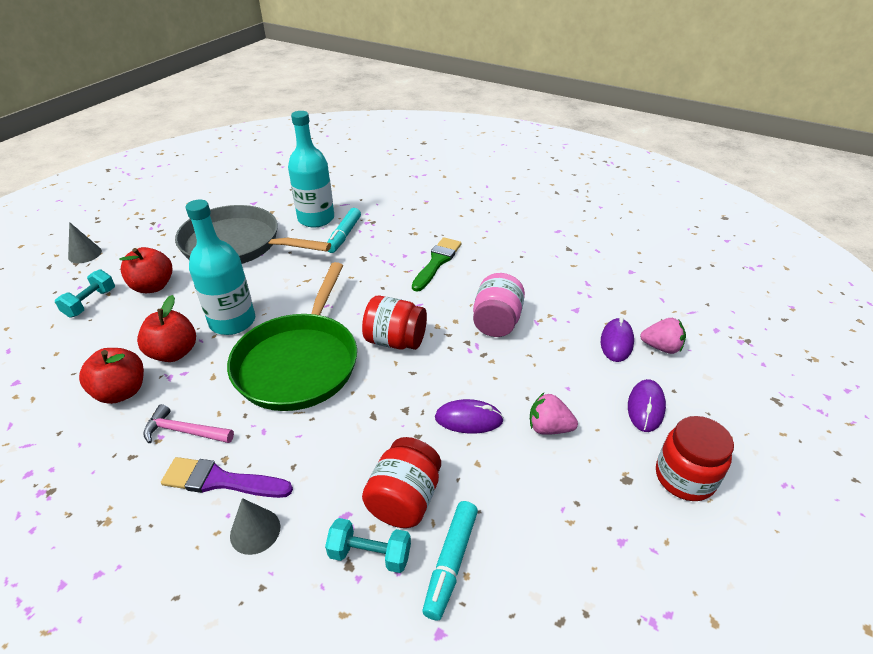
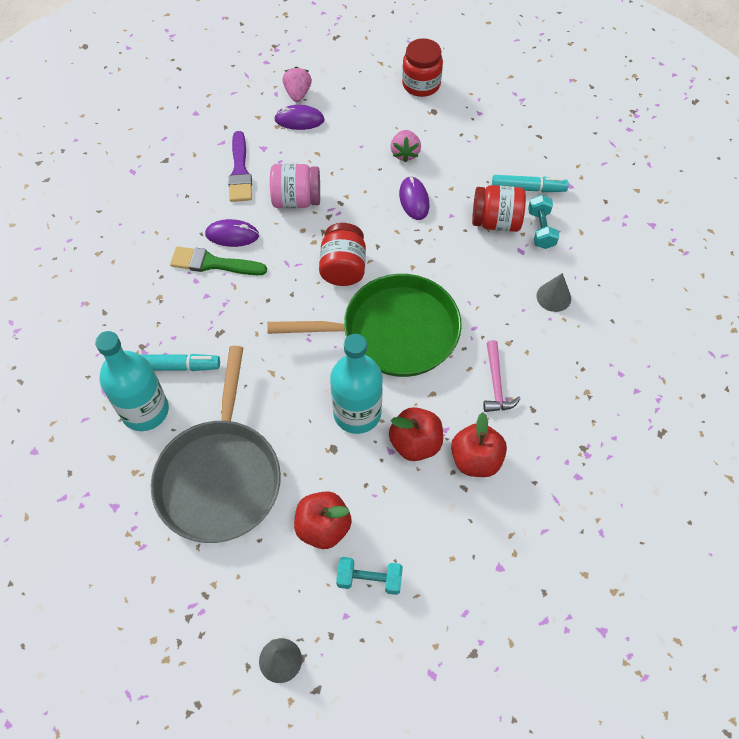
camera: 105 degrees left, 20 degrees up
(221, 481) = (527, 335): purple brush -> purple brush (240, 171)
(645, 407) = (366, 102): purple mouse -> purple mouse (232, 235)

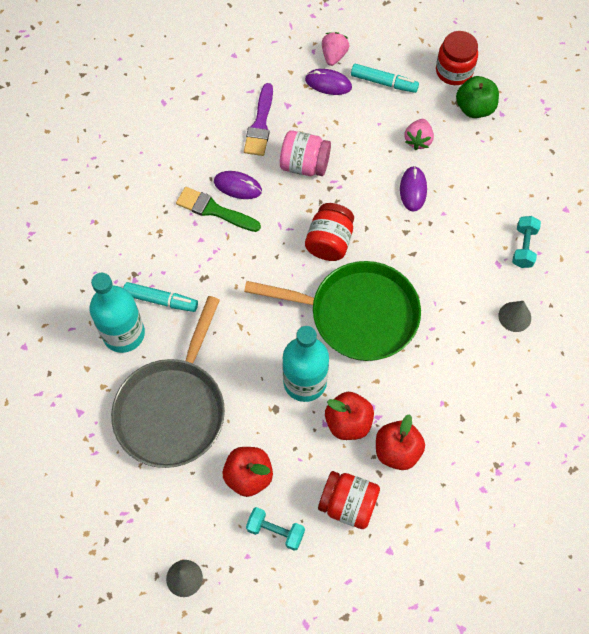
camera: 15 degrees right, 5 degrees up
(451, 113) = (474, 108): none -> green apple
(496, 221) = (483, 229): red jar -> red jar (348, 504)
(496, 383) = (436, 386): pink hammer -> none
(528, 188) = (524, 203): turquoise marker -> turquoise marker (384, 82)

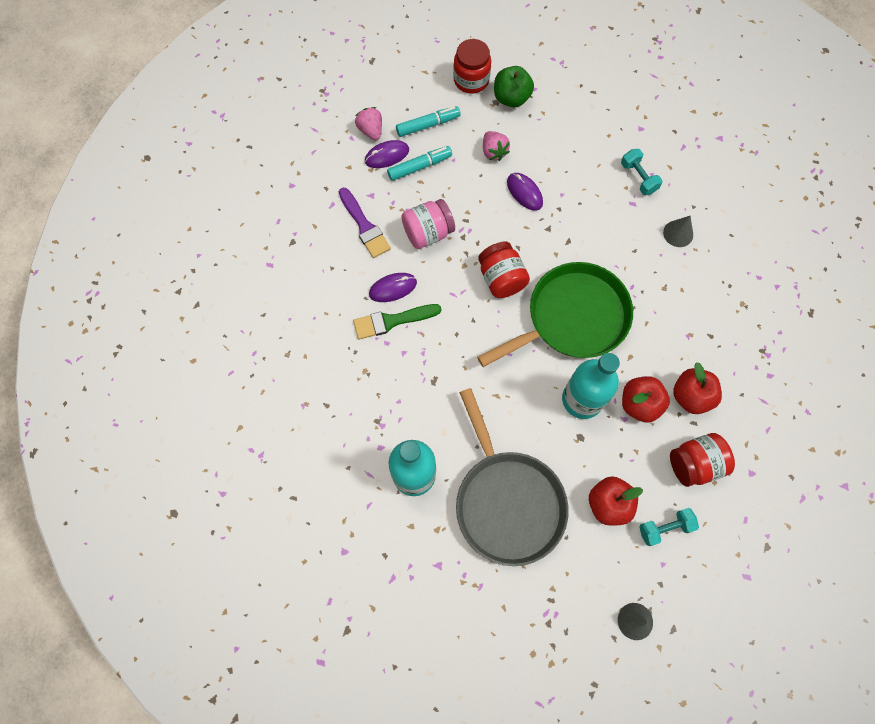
camera: 40 degrees left, 5 degrees up
(161, 300) = (418, 424): turquoise marker -> turquoise marker (419, 166)

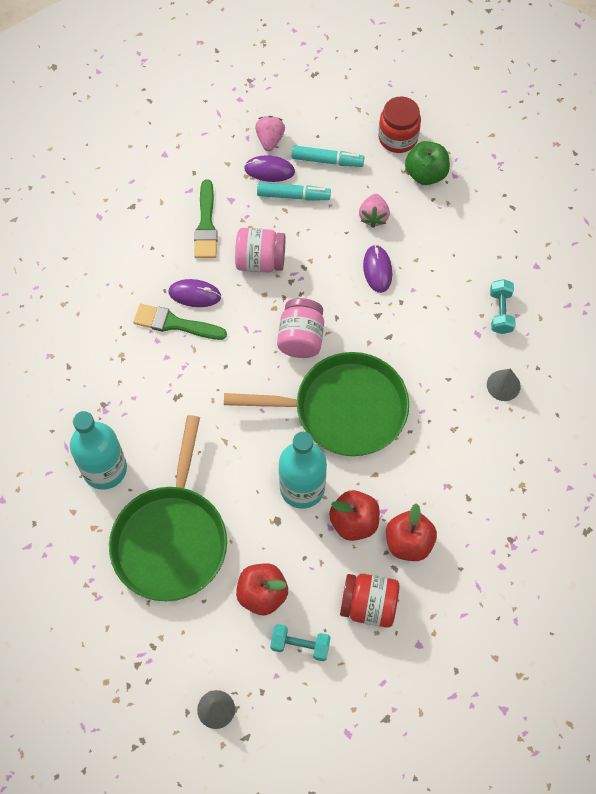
camera: 30 degrees right, 5 degrees down
(364, 226) = (206, 225): purple brush -> green brush
(501, 278) = (301, 338): red jar -> pink jar
(507, 502) = (171, 539): grey pan -> green pan

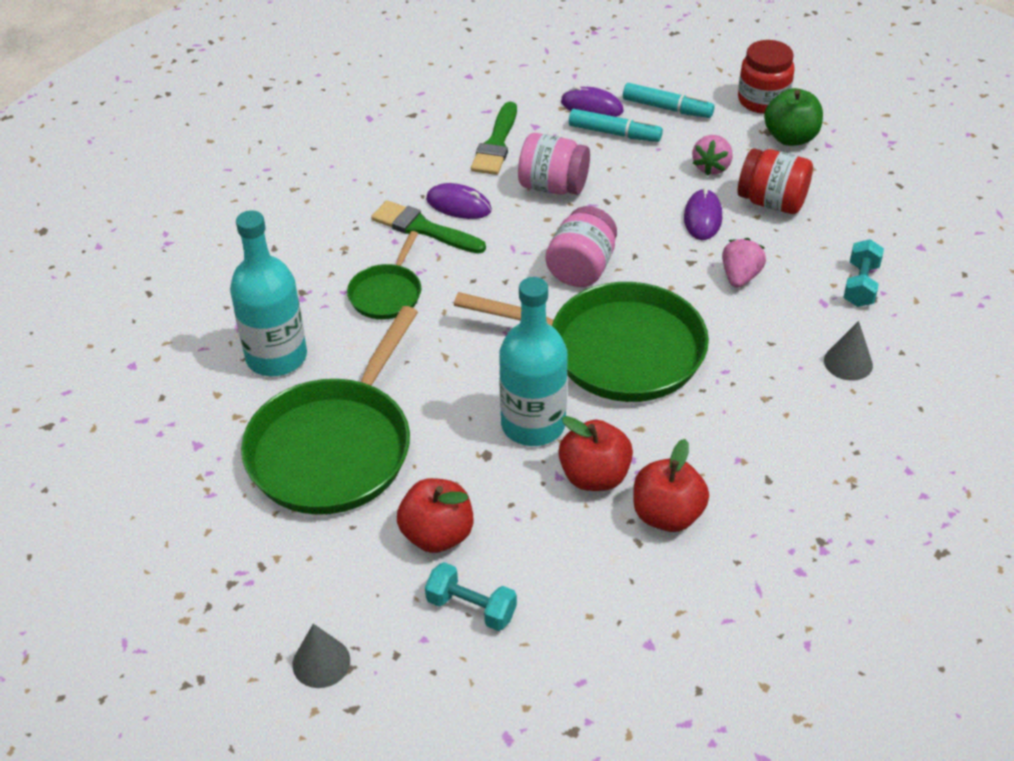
camera: 15 degrees right, 20 degrees down
(166, 393) = (387, 294): none -> green pan
(270, 139) = (601, 80): pink strawberry -> pink strawberry (740, 277)
(368, 605) = (587, 579): red jar -> red jar (772, 202)

